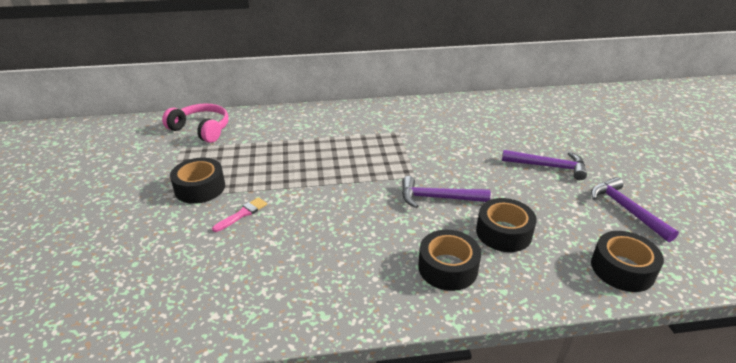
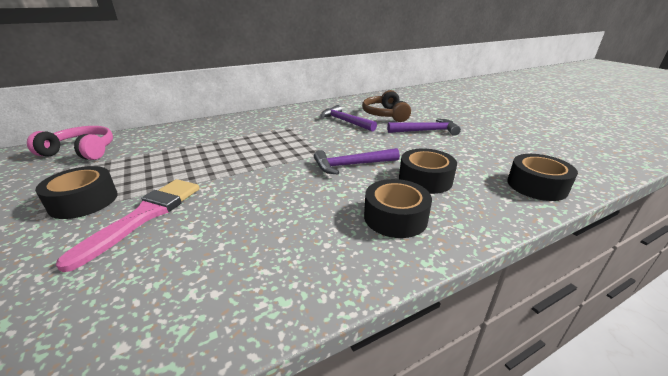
camera: 20 degrees left, 5 degrees down
(242, 214) = (145, 216): pink brush -> pink brush, size x1.96
(514, 131) = (385, 114): none -> brown headphones
(626, 210) = (503, 147): purple hammer -> purple hammer (345, 121)

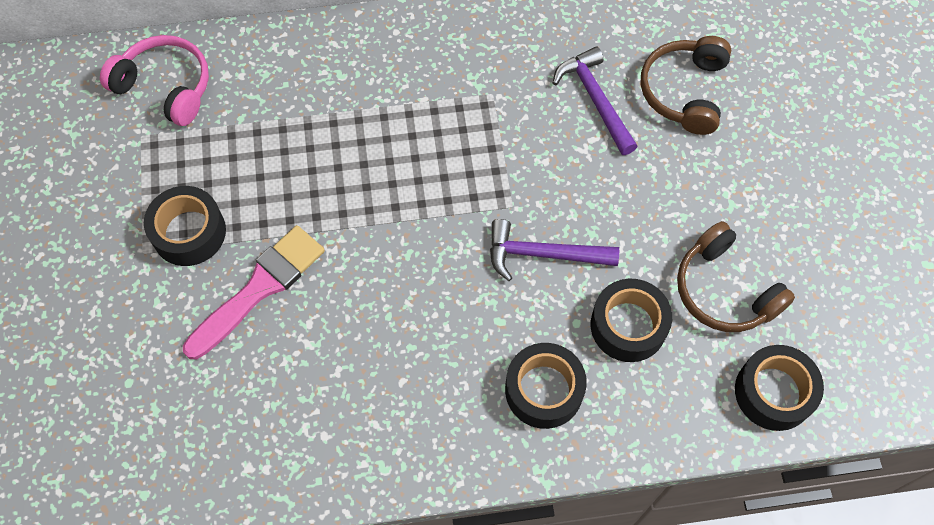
camera: 20 degrees right, 35 degrees up
(426, 131) = (721, 182): purple hammer -> none
(464, 158) = (724, 290): none -> brown headphones

